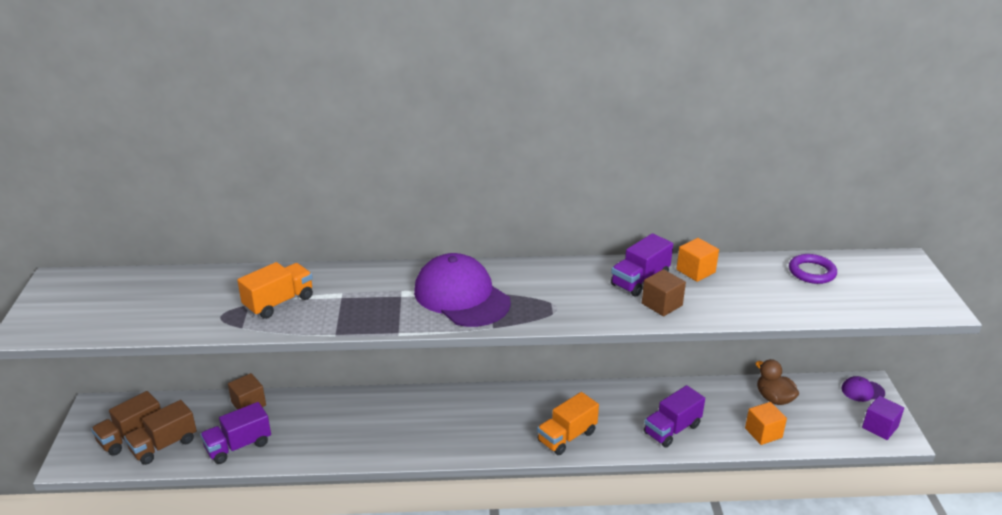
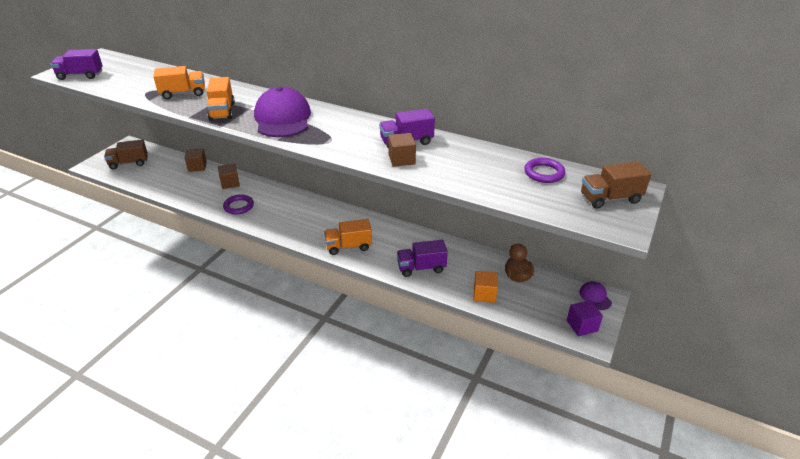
camera: 30 degrees right, 5 degrees up
(164, 445) = (138, 172): brown truck -> brown truck (610, 198)
(238, 446) = (170, 185): purple truck -> purple truck (80, 75)
(324, 411) = (230, 183): none -> brown cube
(370, 312) = (222, 111): none -> orange truck
(372, 439) = (239, 206): none -> purple ring
(695, 271) = (454, 147): orange cube -> none
(862, 391) = (595, 297): purple cap -> purple cap turned 45 degrees clockwise

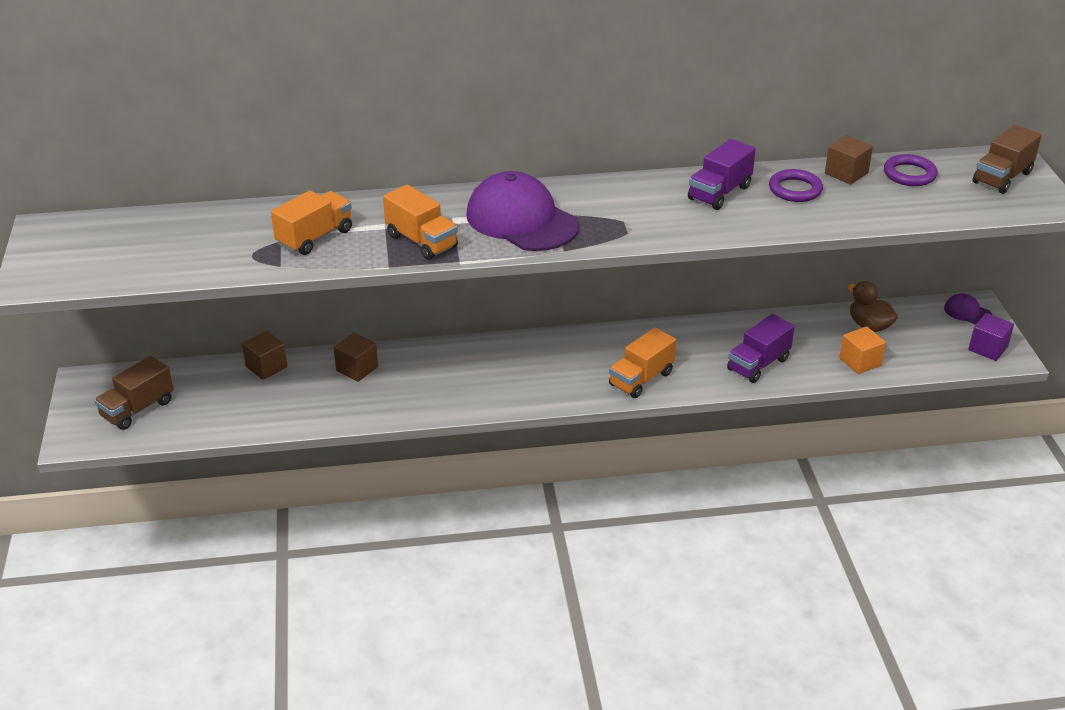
camera: 35 degrees left, 0 degrees up
(80, 75) = (83, 271): purple truck -> none
(239, 206) = (419, 394): purple ring -> purple ring (795, 189)
(401, 159) = (747, 217): brown cube -> brown cube (846, 173)

